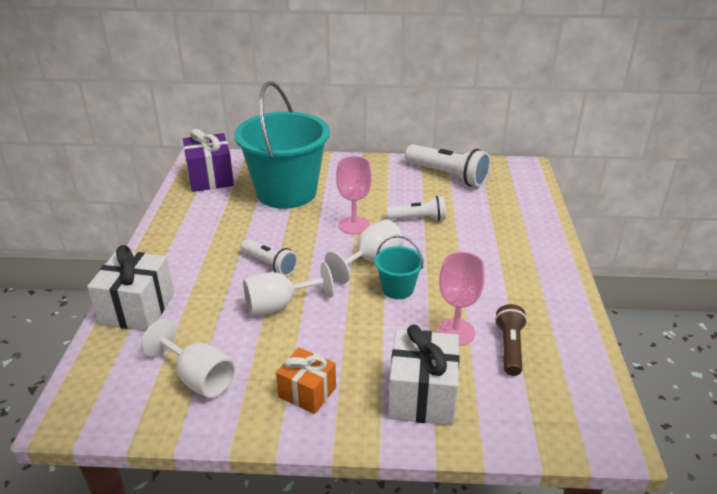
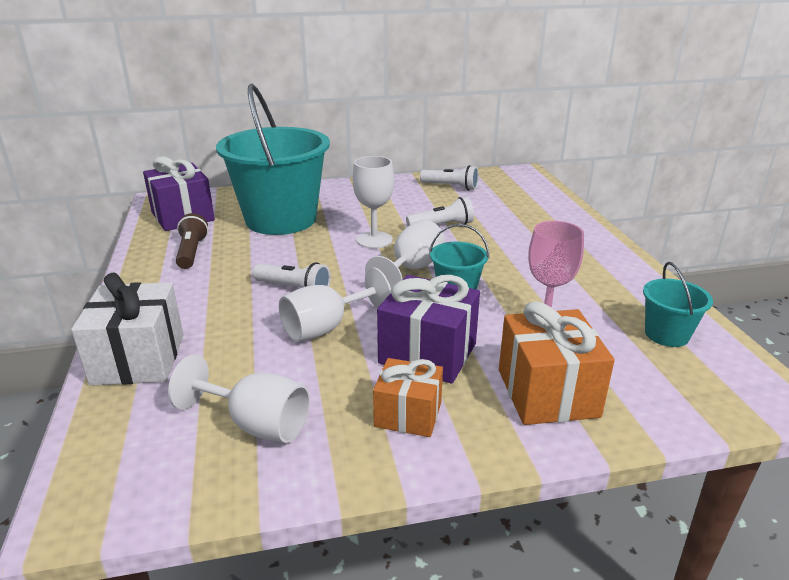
camera: 15 degrees left, 5 degrees down
(346, 343) = (428, 353): none -> purple gift
(354, 225) = (374, 240): pink goblet -> white goblet
(422, 395) = (547, 393): white gift -> orange gift
(448, 175) = (451, 187): white flashlight -> white flashlight, size x0.62
(509, 347) = (612, 328): brown flashlight -> brown flashlight (192, 252)
(554, 362) = (666, 334): none -> turquoise bucket

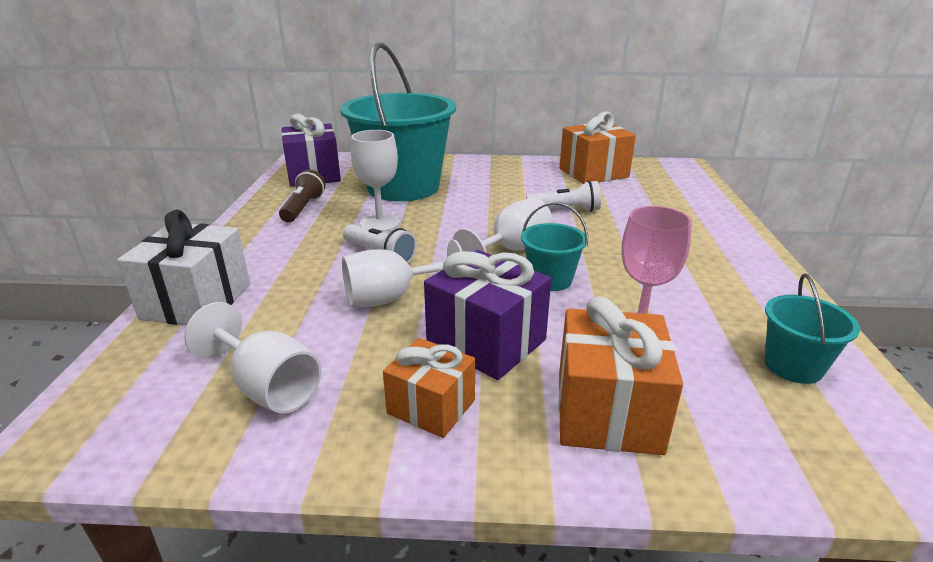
camera: 15 degrees right, 0 degrees up
(374, 240) = (486, 216): white goblet -> white goblet (380, 223)
(451, 187) = (593, 173): white flashlight -> orange gift

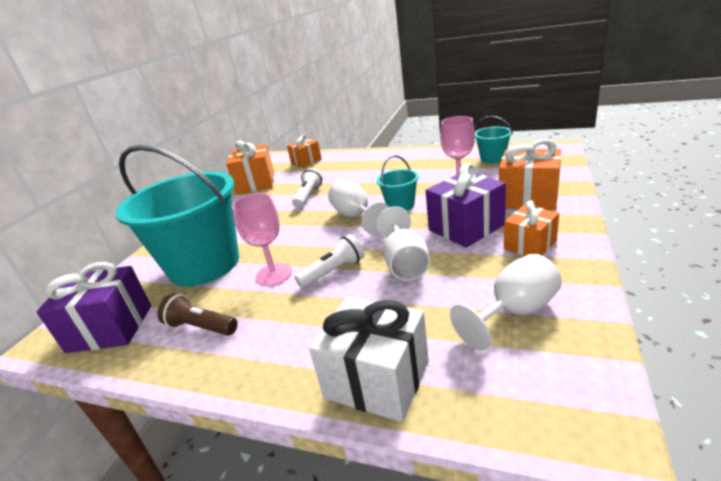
camera: 70 degrees left, 0 degrees up
(380, 223) = (274, 275): white goblet -> pink goblet
(679, 190) = (306, 161): none -> orange gift

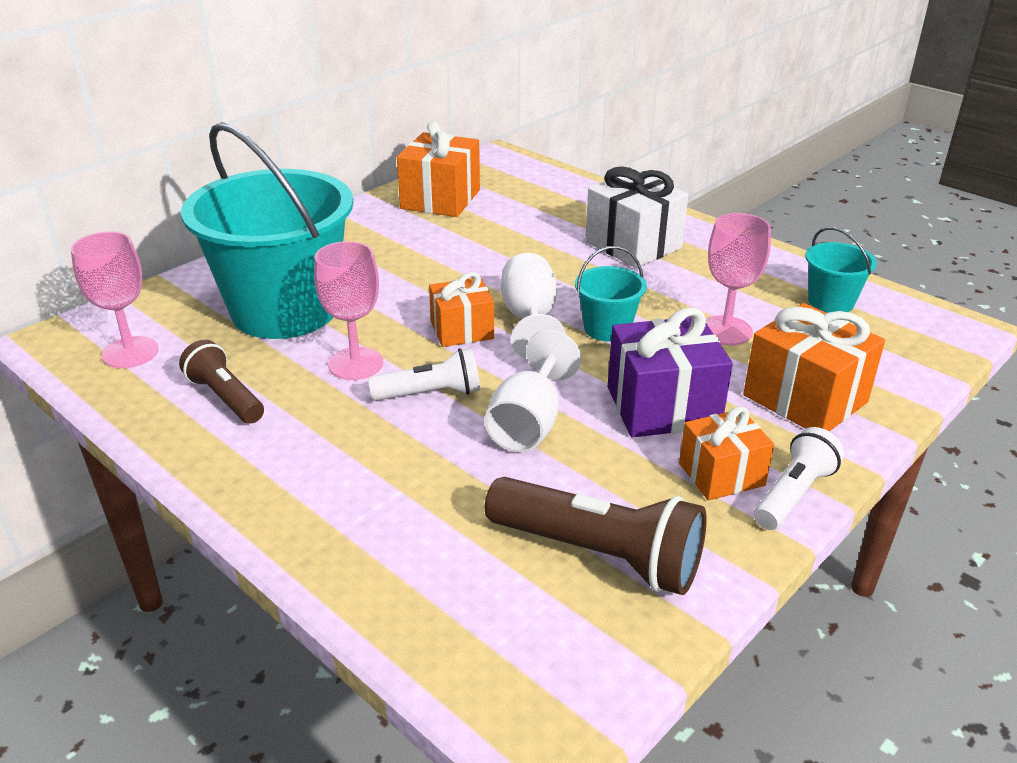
camera: 20 degrees right, 5 degrees up
(110, 328) = (130, 352): purple gift -> pink goblet
(306, 161) = (542, 186): orange gift -> orange gift (462, 330)
(308, 196) = (495, 255): white flashlight -> white flashlight (793, 494)
(377, 379) = (365, 554): white gift -> white gift (633, 245)
(515, 312) = (599, 555): white goblet -> brown flashlight

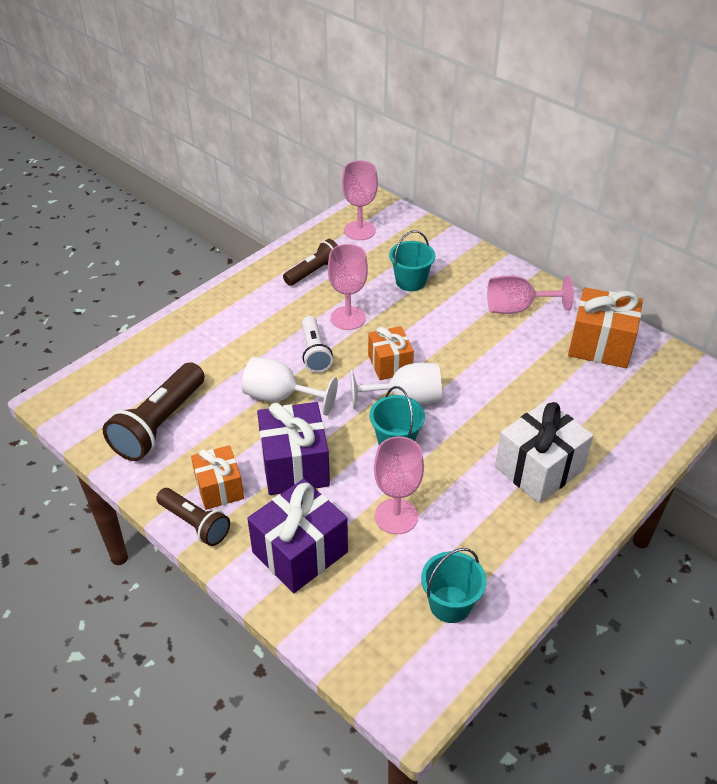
camera: 90 degrees right, 10 degrees up
(284, 310) = (410, 281): turquoise bucket -> turquoise bucket, size x0.43
(365, 239) = (517, 308): none -> pink goblet
(793, 494) = (195, 523): white flashlight -> brown flashlight
(805, 399) = (300, 552): orange gift -> purple gift

